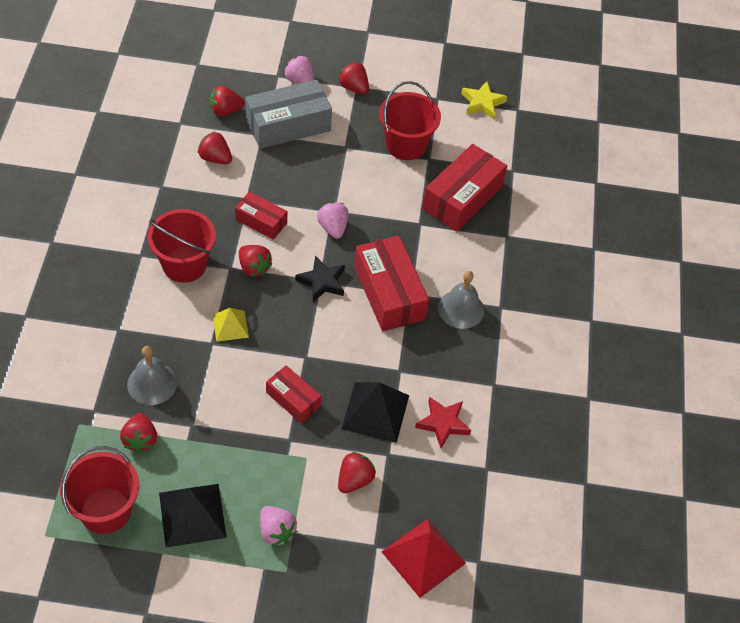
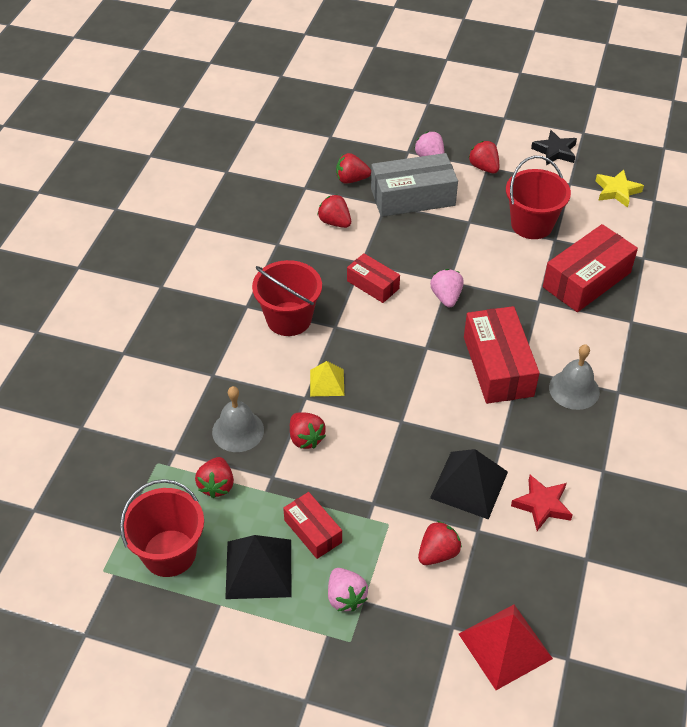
camera: 15 degrees right, 5 degrees down
(254, 268) = (359, 328): red strawberry -> red strawberry (306, 438)
(293, 399) = (382, 462): red box -> red box (313, 531)
(322, 282) = (428, 348): black star -> black star (555, 151)

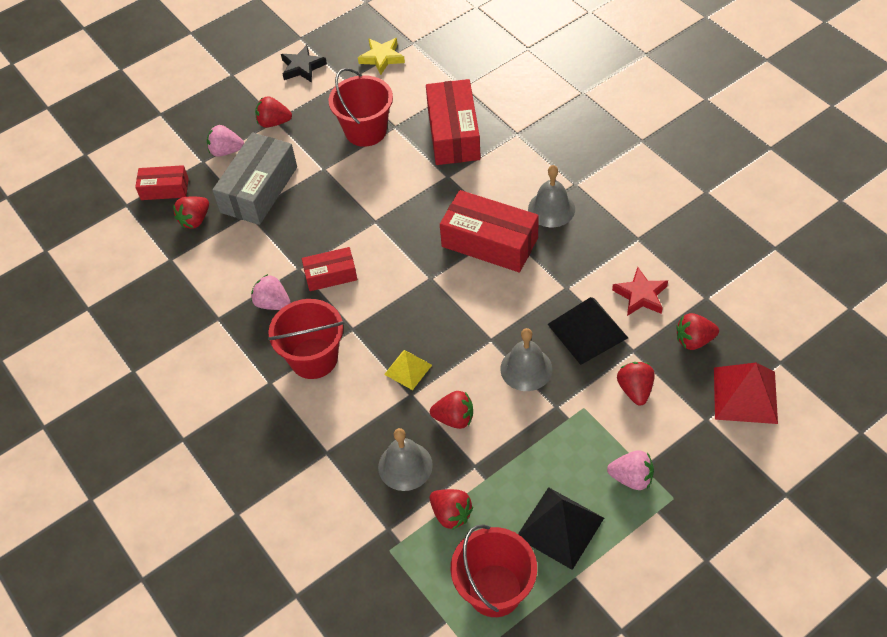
camera: 50 degrees left, 5 degrees up
(313, 531) = (552, 466): red box -> red box (164, 189)
(335, 222) = (234, 261): red strawberry -> red strawberry (694, 340)
(393, 461) = (526, 368): none -> grey bell
(446, 297) = (390, 233): pink strawberry -> pink strawberry (272, 303)

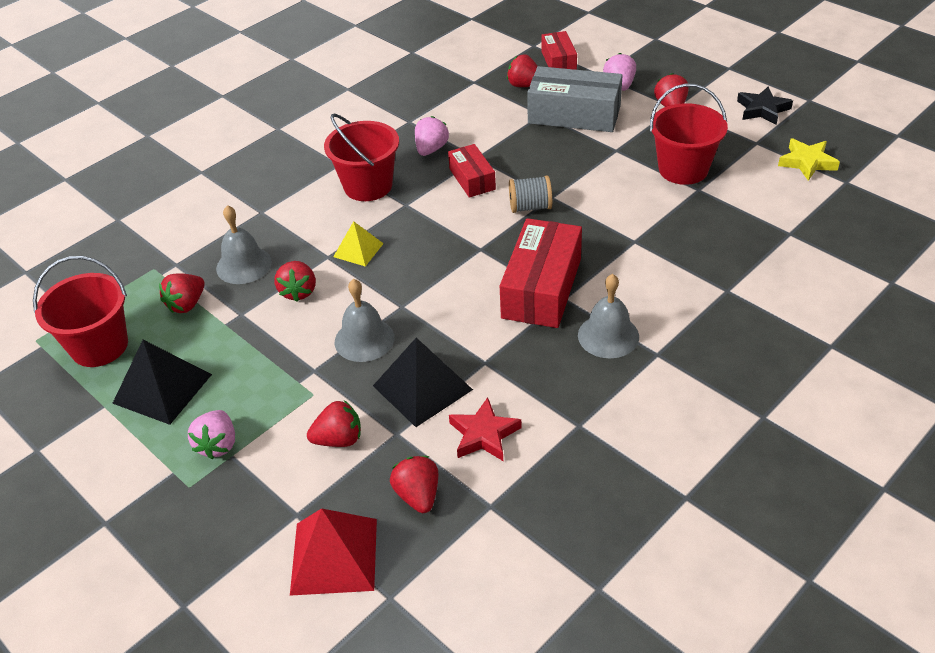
camera: 80 degrees right, 10 degrees down
(384, 237) = (530, 207): none -> grey spool
(453, 133) = (705, 236): red box -> none

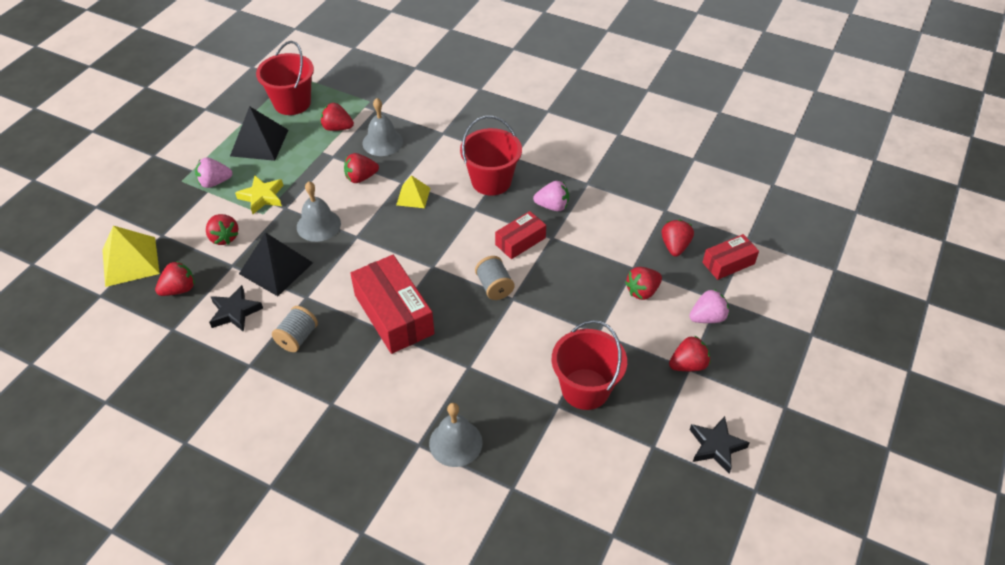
camera: 70 degrees right, 5 degrees up
(334, 556) = (130, 261): red pyramid -> yellow pyramid
(484, 435) = (235, 312): red star -> black star
(541, 288) = (394, 314): red box -> red box turned 60 degrees clockwise
(549, 375) = (297, 338): none -> grey spool
(574, 114) = (642, 291): grey box -> red strawberry
(608, 335) = (346, 367): grey bell -> grey bell (455, 443)
(807, 162) = (634, 496): yellow star -> yellow star (262, 197)

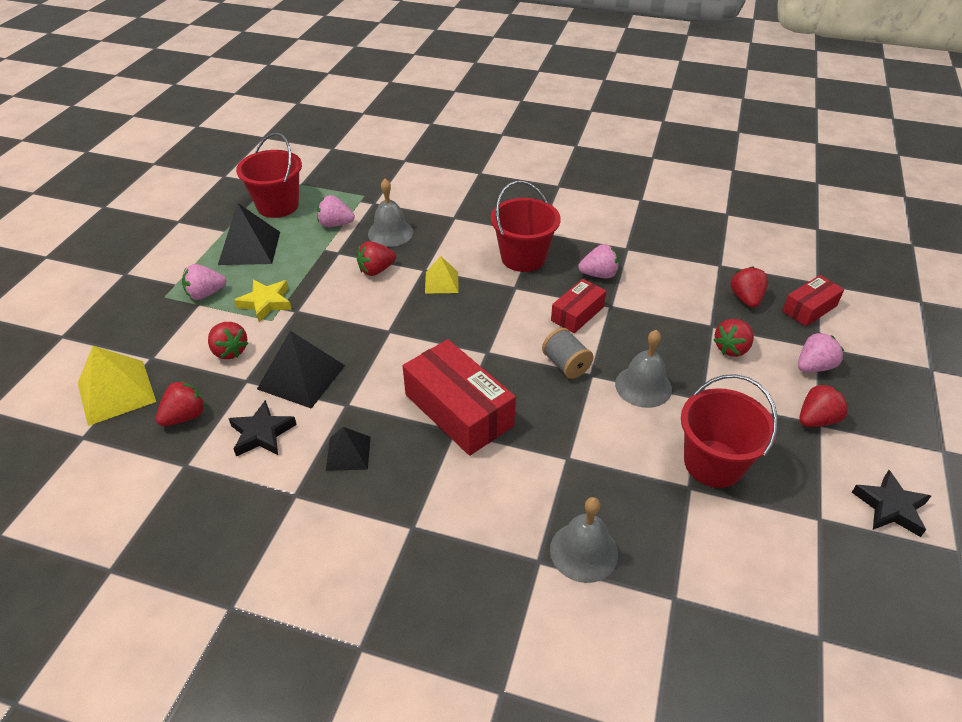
camera: 10 degrees left, 5 degrees down
(297, 338) = (348, 453): grey spool -> black pyramid
(318, 225) = (340, 324): grey bell -> grey bell (643, 386)
(337, 128) = (335, 224): red strawberry -> pink strawberry

